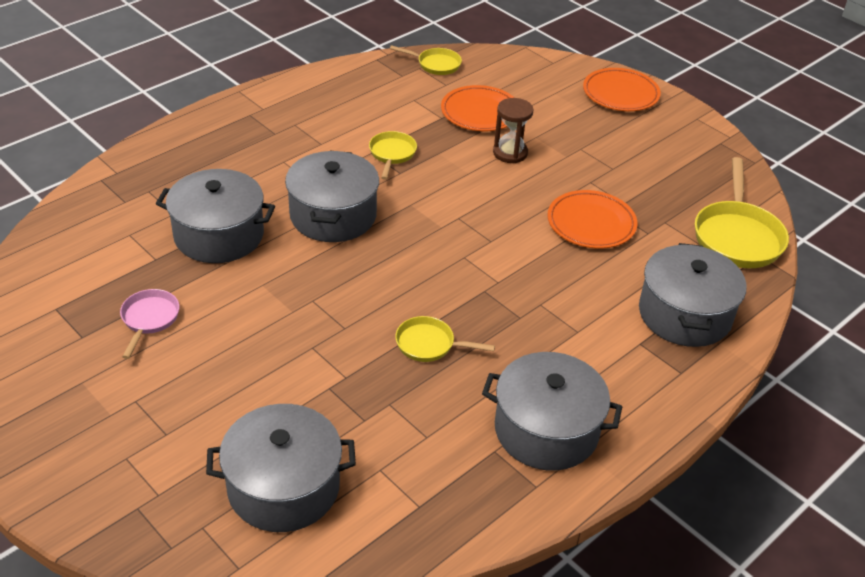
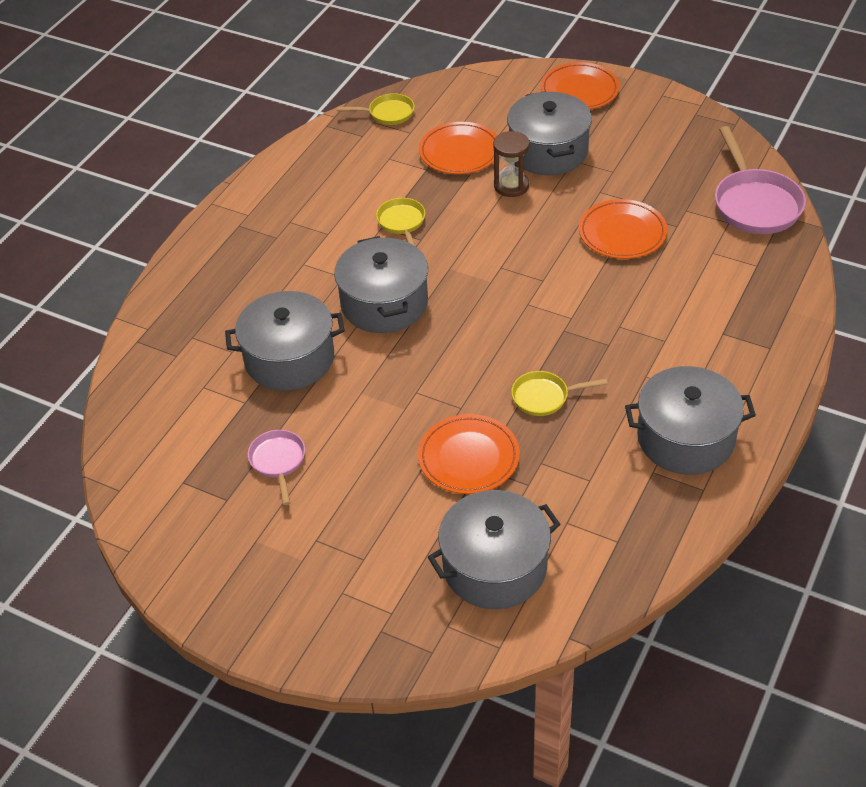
camera: 15 degrees left, 5 degrees up
(323, 375) = (468, 458): none -> orange plate
(684, 314) = (747, 293): grey pot -> grey pot (548, 151)
(737, 237) = (755, 204): yellow pan -> pink pan

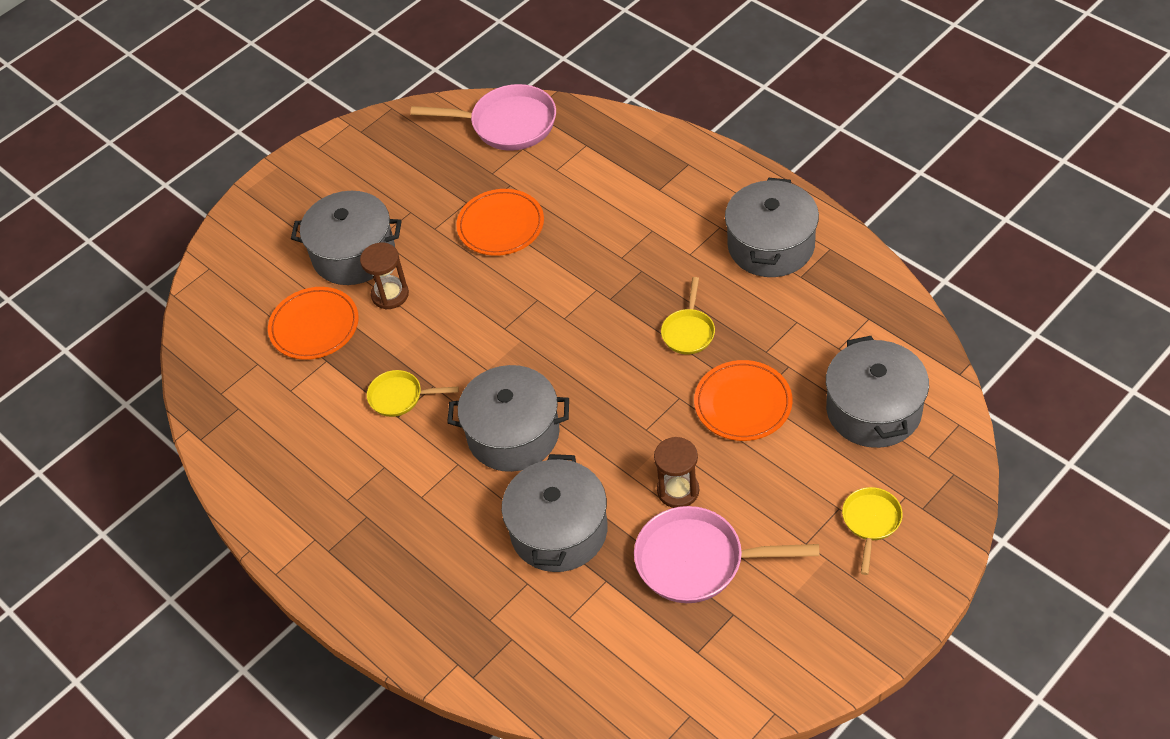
camera: 70 degrees left, 5 degrees up
(278, 461) = (697, 561): pink pan -> pink pan, size x1.79
(352, 430) = (678, 490): none -> brown hourglass
(388, 113) = (213, 377): yellow pan -> yellow pan (871, 522)
(579, 90) = (273, 208): orange plate -> none

